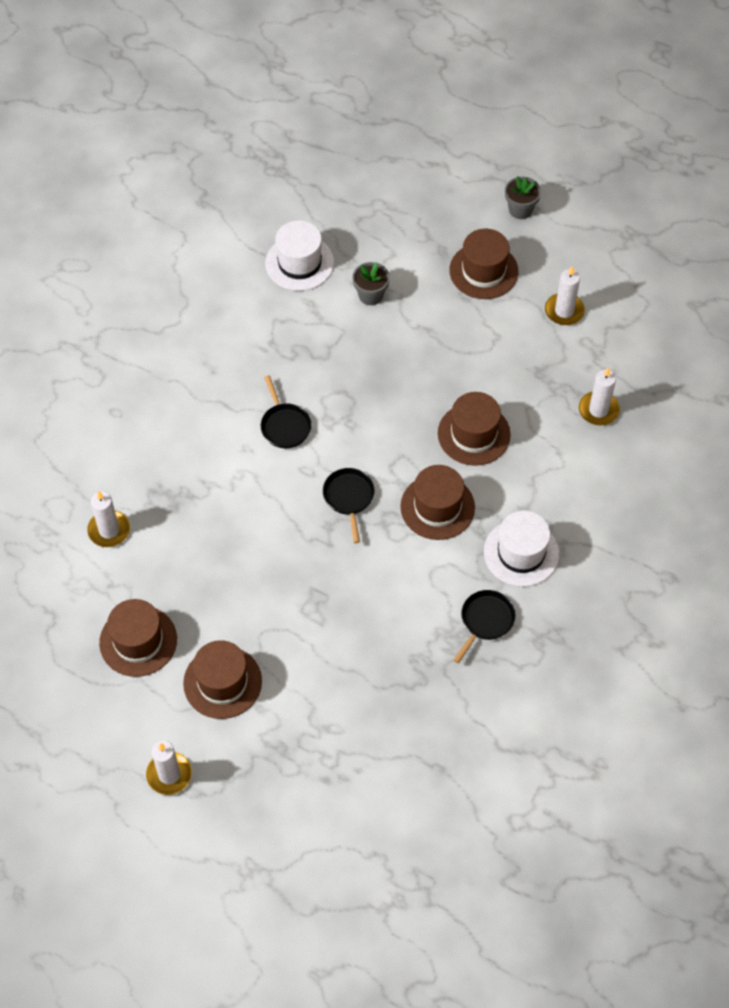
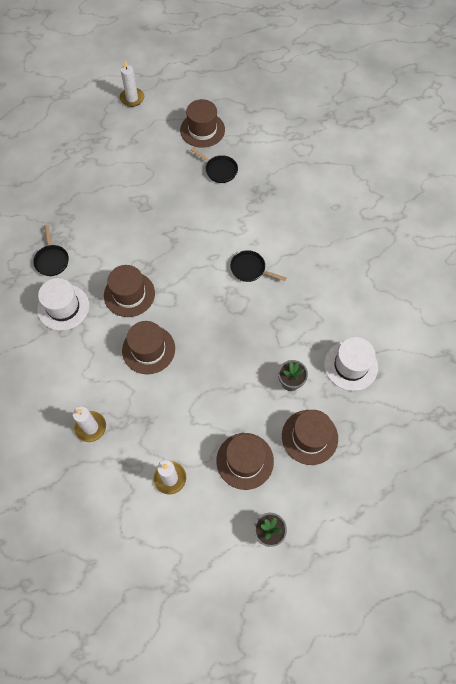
camera: 135 degrees right, 5 degrees up
(109, 530) = (270, 158): white candle -> none
(222, 682) = (148, 143): brown hat -> brown hat (309, 437)
(349, 498) = (178, 261): black pan -> black pan (219, 170)

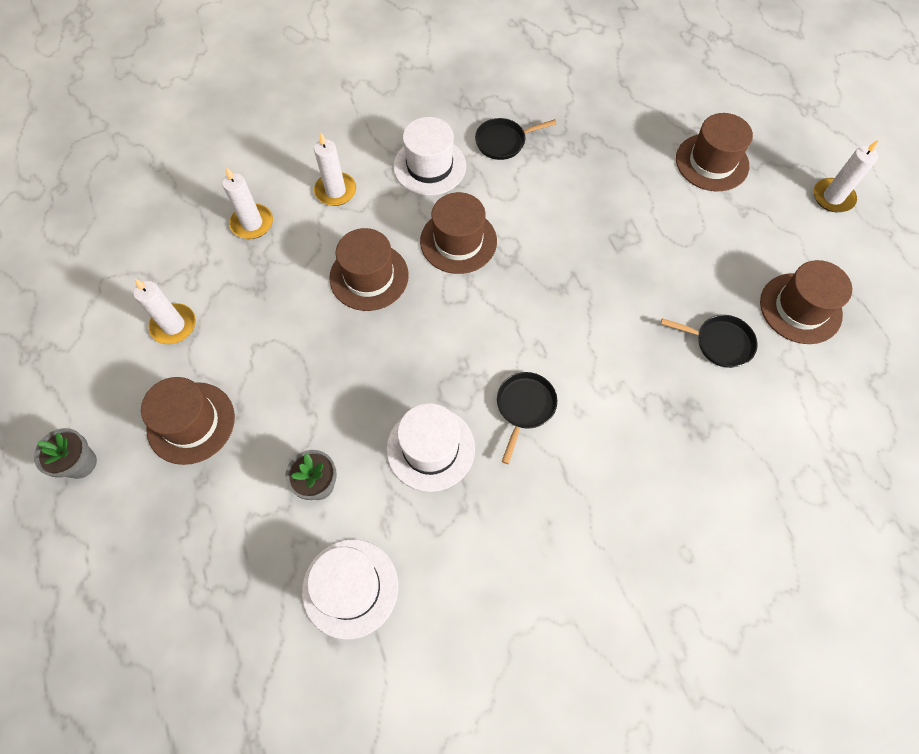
camera: 85 degrees right, 0 degrees up
(72, 369) = (335, 191): none -> white candle
(219, 170) = (719, 343): black pan -> black pan turned 105 degrees counterclockwise
(272, 320) = (430, 448): none -> white hat
(309, 437) = (223, 519): brown hat -> brown hat (712, 162)

